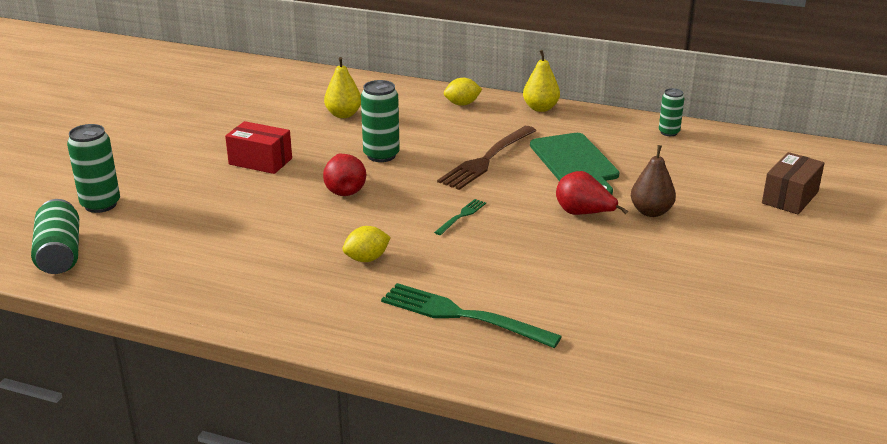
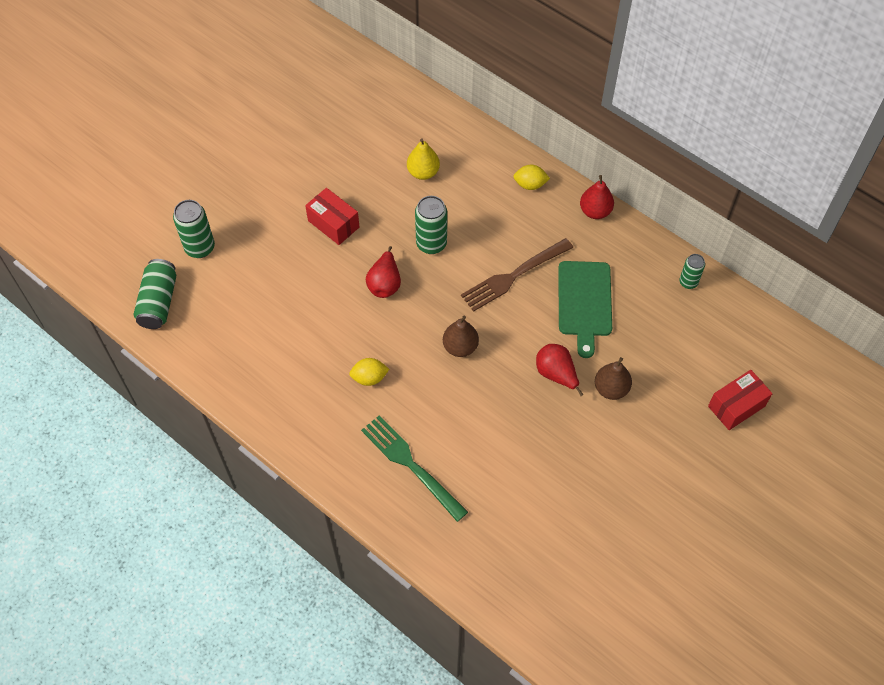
camera: 20 degrees right, 30 degrees up
(461, 216) = (460, 347): green fork -> brown pear
(540, 108) = (595, 211): yellow pear -> red pear
(790, 197) = (736, 406): brown box -> red box

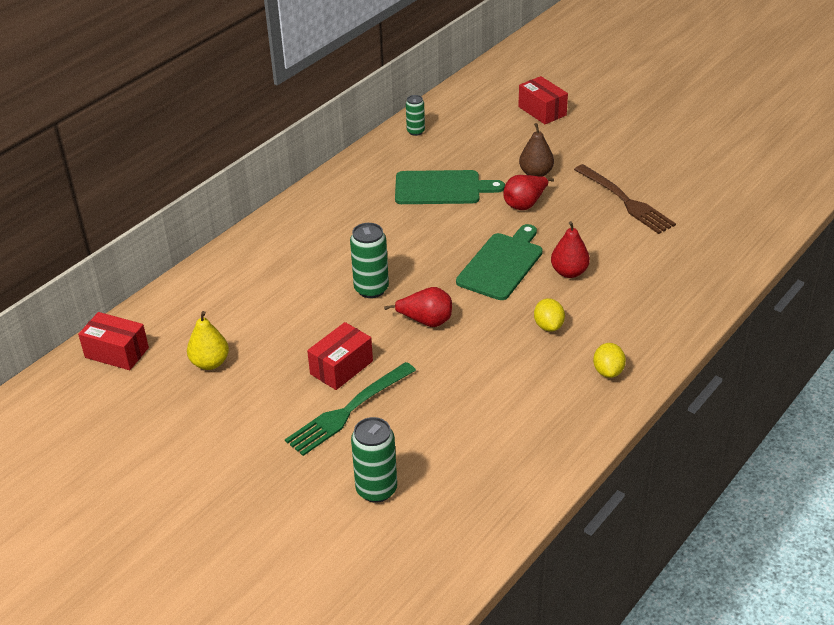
camera: 90 degrees left, 20 degrees down
(158, 302) = (464, 522): green can -> none
(367, 80) = (117, 352): none -> red box
(411, 465) = (644, 291): green fork -> green fork (348, 411)
(423, 172) = (270, 299): yellow pear -> yellow pear (210, 363)
(460, 347) = (502, 264): brown pear -> green cutting board
(514, 276) = (412, 231): brown fork -> brown fork (625, 201)
(530, 185) = (294, 223): yellow lemon -> yellow lemon (608, 371)
(595, 211) = (332, 182): red pear -> red pear (569, 272)

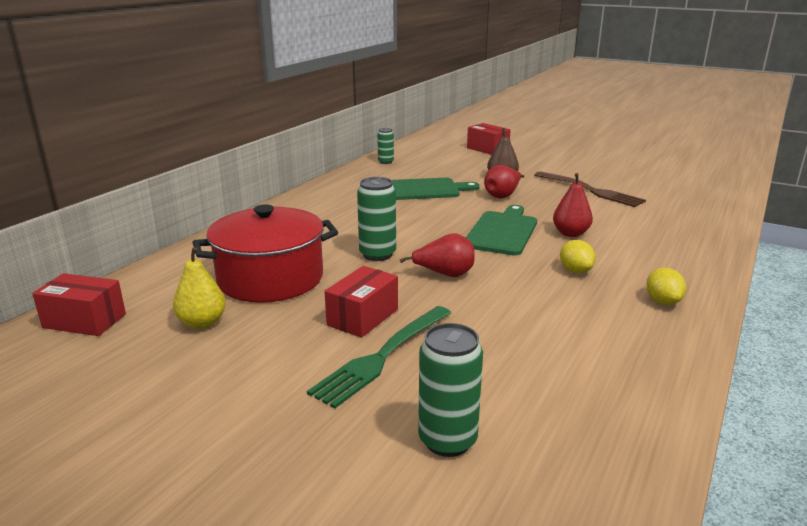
camera: 10 degrees left, 15 degrees down
(270, 314) = (270, 278): none -> red pot

